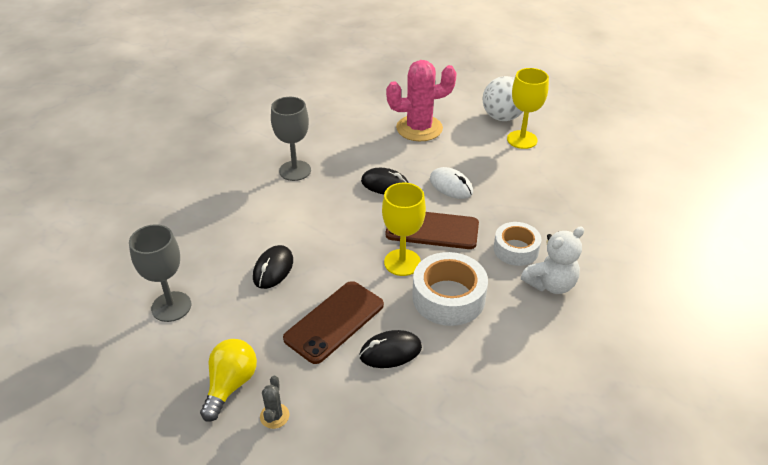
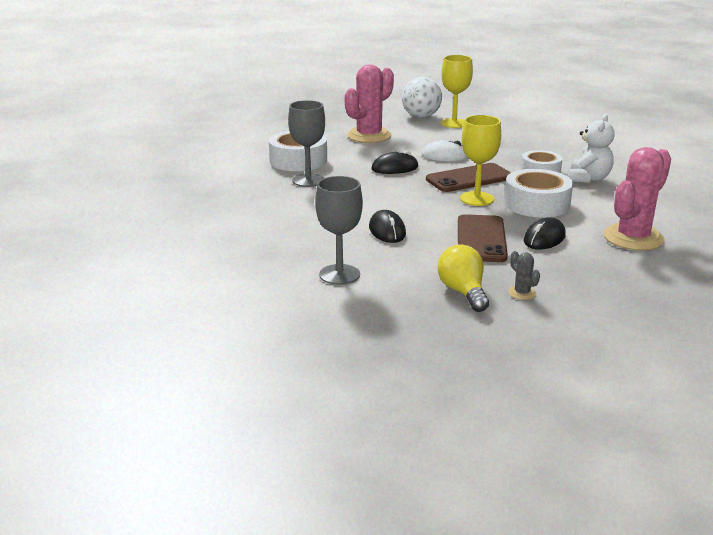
camera: 35 degrees left, 15 degrees down
(319, 140) = (298, 160): none -> white tape
(477, 399) = (633, 238): none -> pink cactus

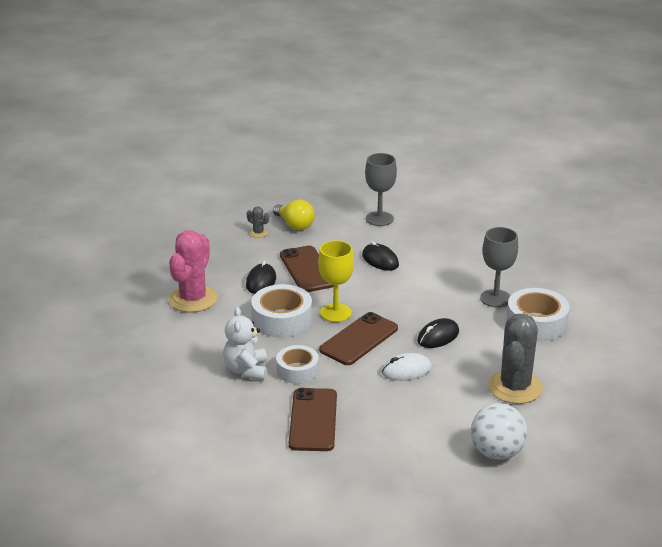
camera: 155 degrees right, 5 degrees up
(369, 136) = (515, 387): pink cactus -> grey cactus
(454, 123) = (444, 447): yellow goblet -> none
(543, 147) = (313, 420): none -> brown phone

